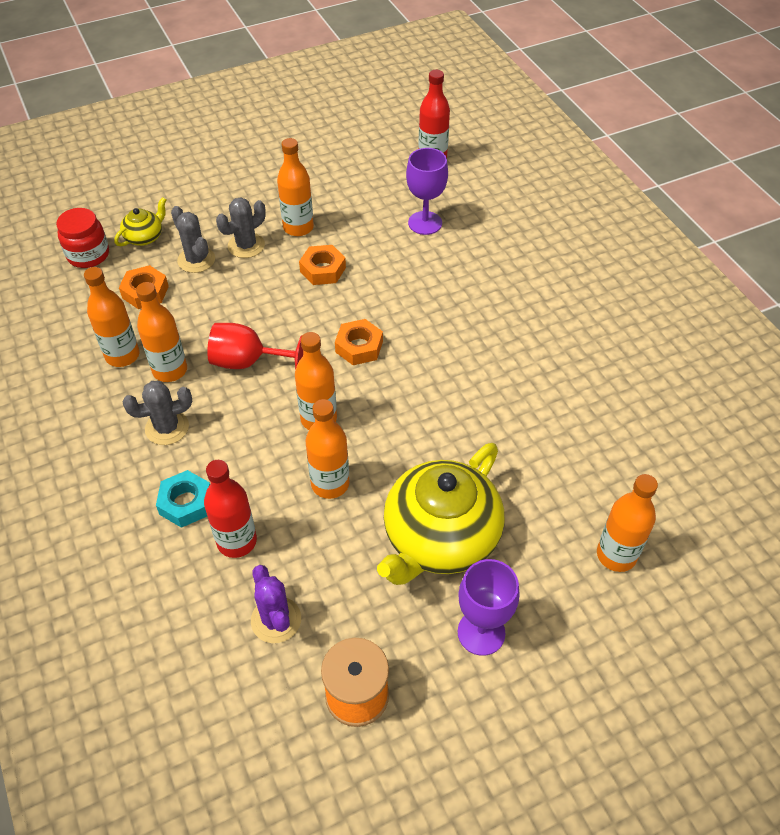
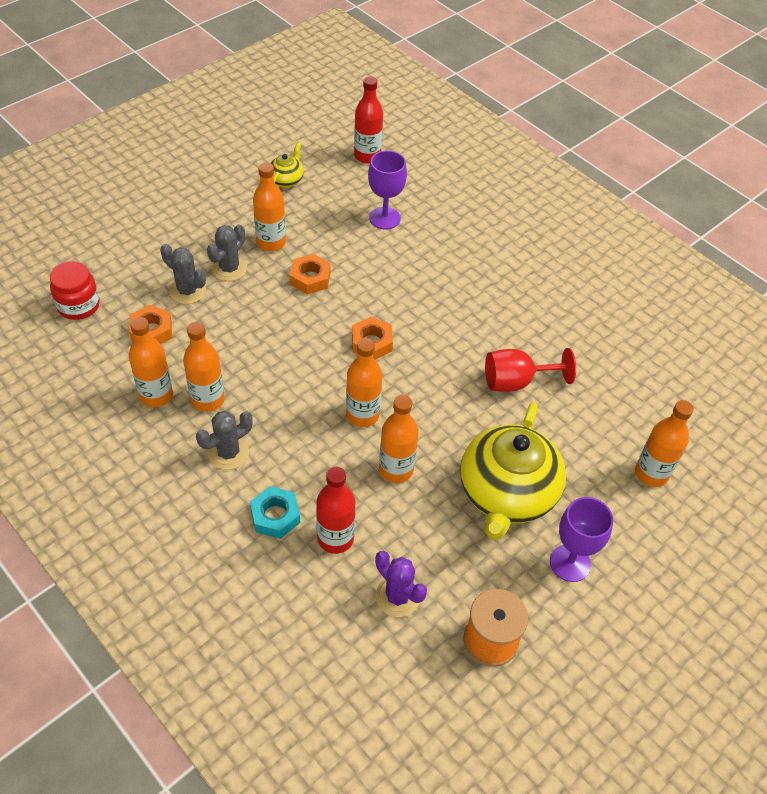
camera: 20 degrees left, 0 degrees up
(145, 237) = (127, 278): yellow teapot -> yellow teapot (286, 180)
(247, 362) = (277, 377): red goblet -> red goblet (516, 382)

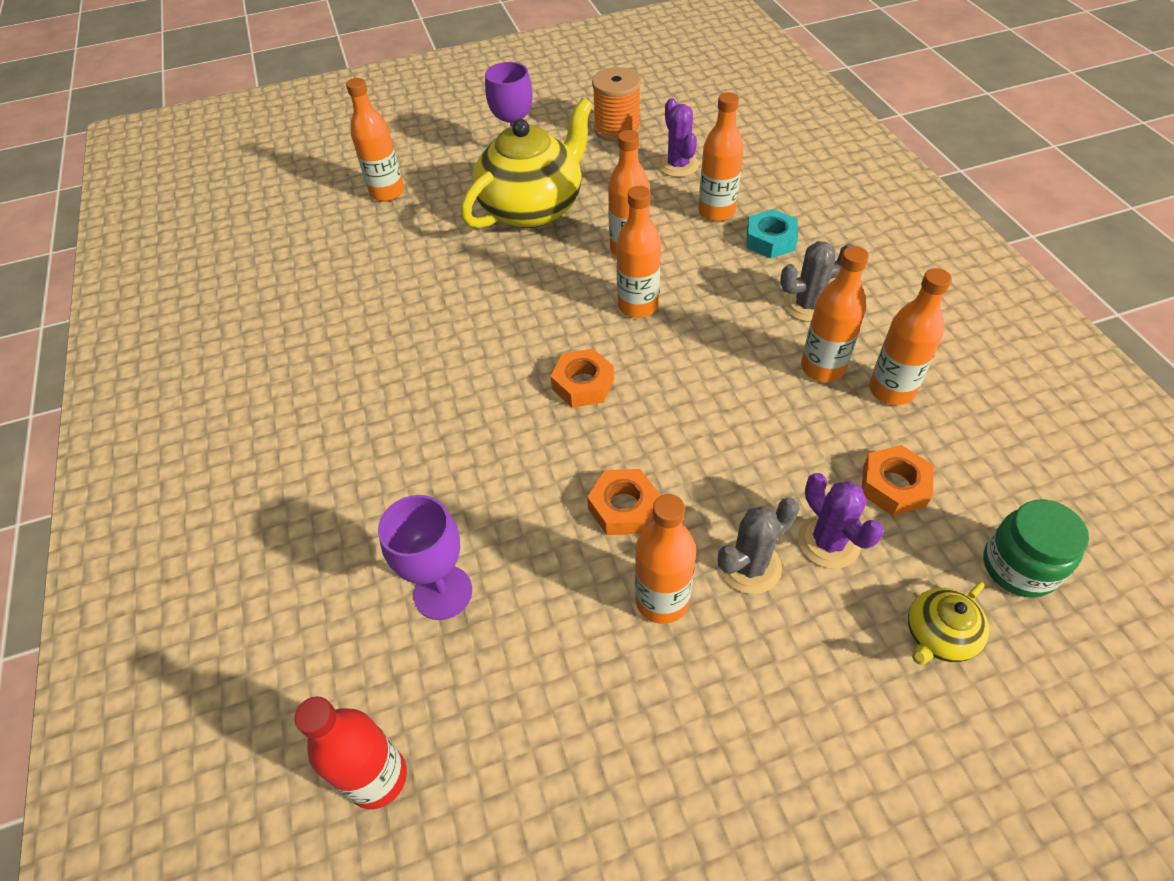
camera: 150 degrees left, 0 degrees up
(79, 306) = (1019, 567): red jar -> green jar
(187, 291) = (828, 542): grey cactus -> purple cactus
(286, 180) = (576, 762): yellow teapot -> yellow teapot (938, 636)
(335, 538) = (716, 212): red bottle -> orange bottle
(516, 382) = (443, 296): red goblet -> none

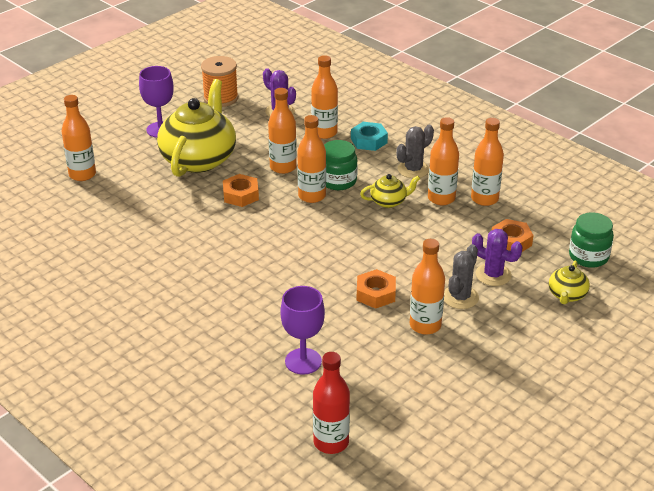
camera: 30 degrees left, 15 degrees down
(583, 384) = (308, 244): orange nut -> orange nut (241, 195)
(688, 292) = (338, 181): none -> green jar
(740, 348) = (389, 201): none -> yellow teapot

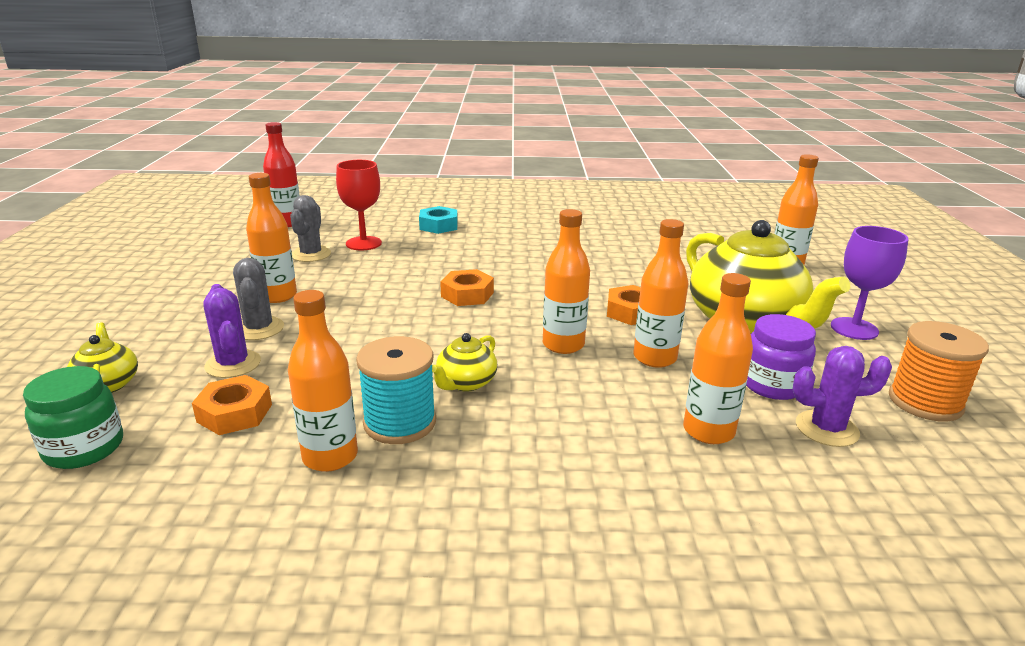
camera: 135 degrees right, 10 degrees down
(260, 132) = (772, 385): none -> purple jar
(303, 361) = (363, 243): purple goblet -> red goblet
(338, 181) = (566, 375): green jar -> none
(369, 141) = (632, 456): turquoise nut -> turquoise nut (438, 226)
(375, 294) = (358, 298): orange nut -> orange nut (467, 294)
(413, 169) = (497, 445): grey cactus -> grey cactus (311, 254)
(441, 198) = (400, 422): orange bottle -> turquoise spool
(493, 275) = (233, 364): purple cactus -> purple cactus turned 75 degrees clockwise

